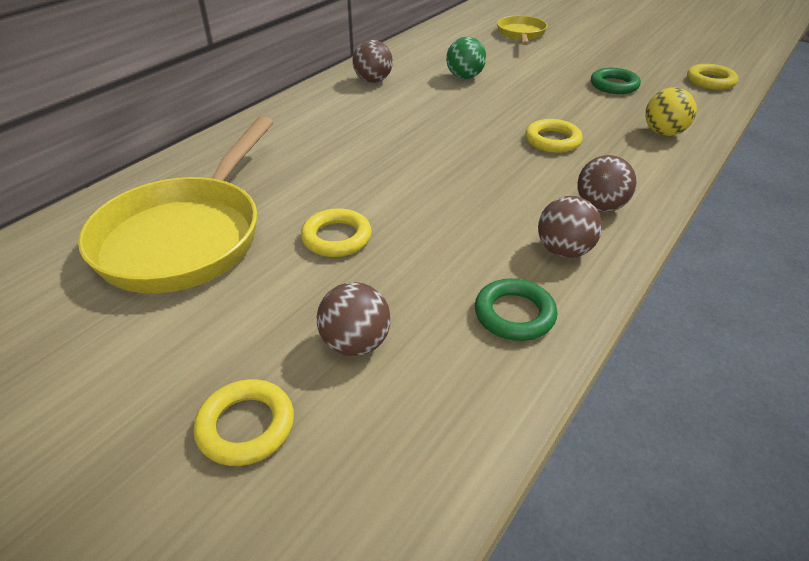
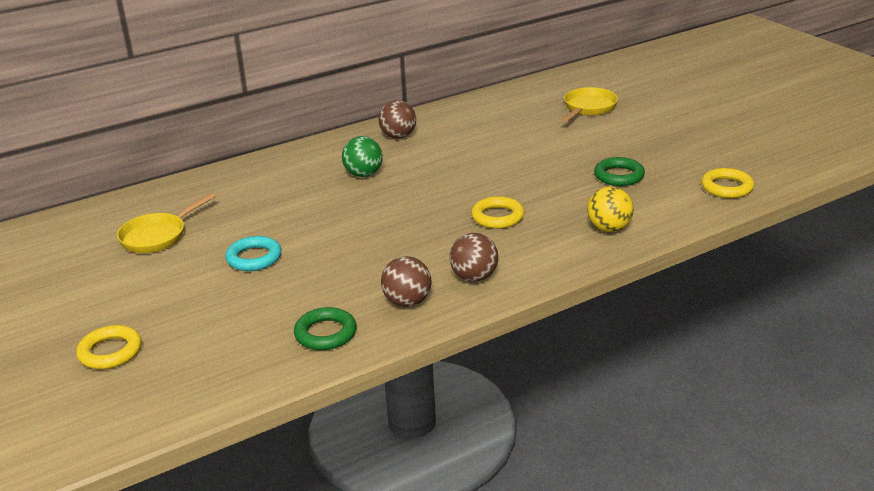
camera: 25 degrees right, 10 degrees down
(186, 236) = (158, 236): yellow pan -> yellow pan, size x0.53
(336, 238) = (254, 258): yellow ring -> turquoise ring
(355, 343) = (208, 325): brown ball -> none
(464, 77) = (483, 145): green ball -> green ball (363, 174)

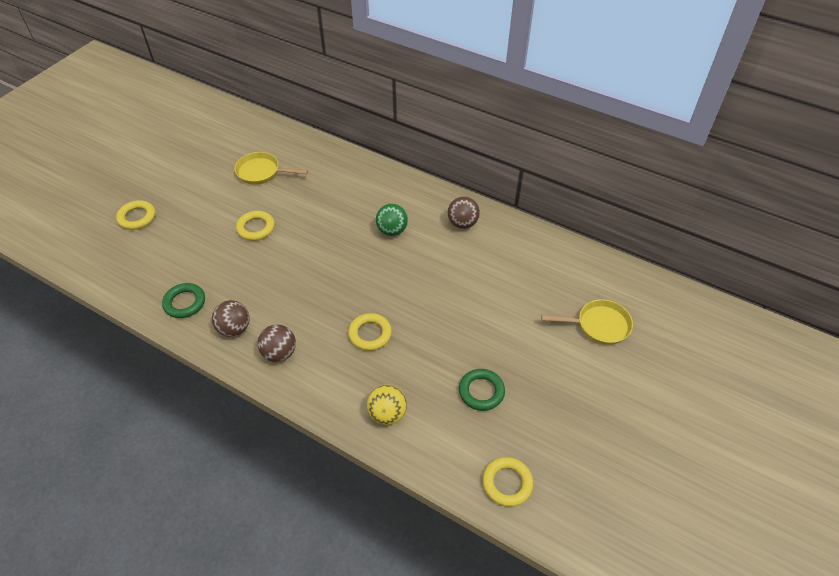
camera: 60 degrees right, 20 degrees up
(254, 258) = (256, 228): turquoise ring -> yellow ring

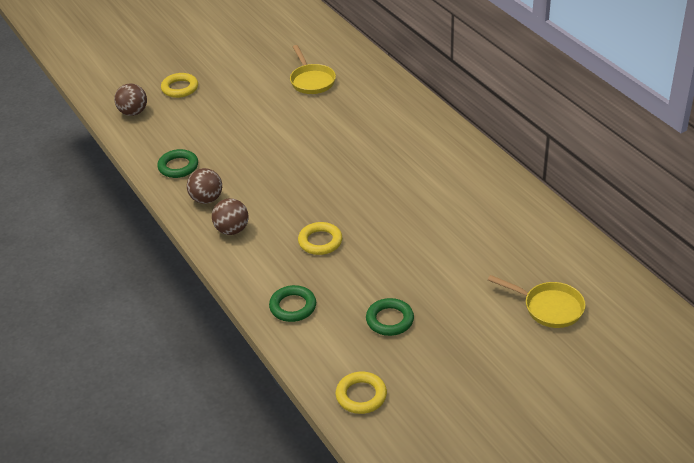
camera: 30 degrees right, 10 degrees down
(256, 228) = (276, 126): yellow ring -> none
(262, 172) = (311, 81): yellow pan -> yellow pan turned 150 degrees counterclockwise
(387, 414) = (293, 306): yellow ball -> green ring
(392, 230) = (400, 164): green ball -> none
(462, 223) = (475, 179): brown ball -> brown ball (133, 112)

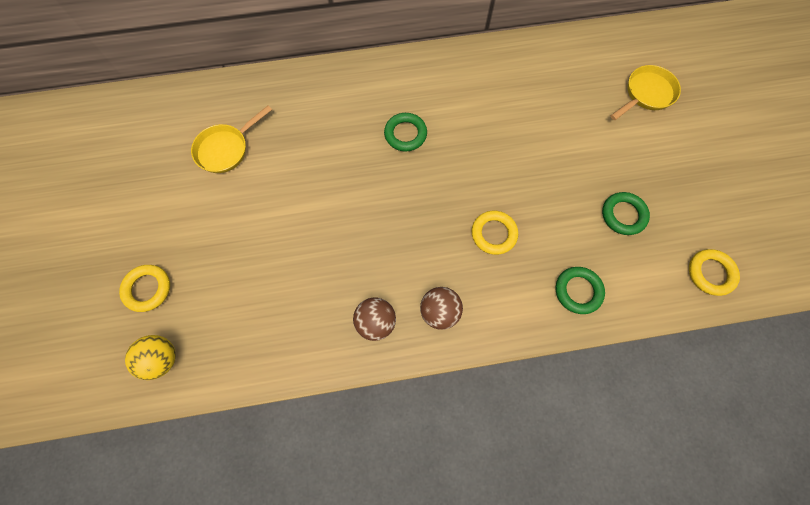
camera: 70 degrees left, 30 degrees up
(133, 112) = (162, 359): brown ball -> yellow ball
(178, 166) = (301, 336): green ring -> green ring (405, 134)
(311, 81) = (226, 149): yellow pan -> yellow pan turned 135 degrees clockwise

